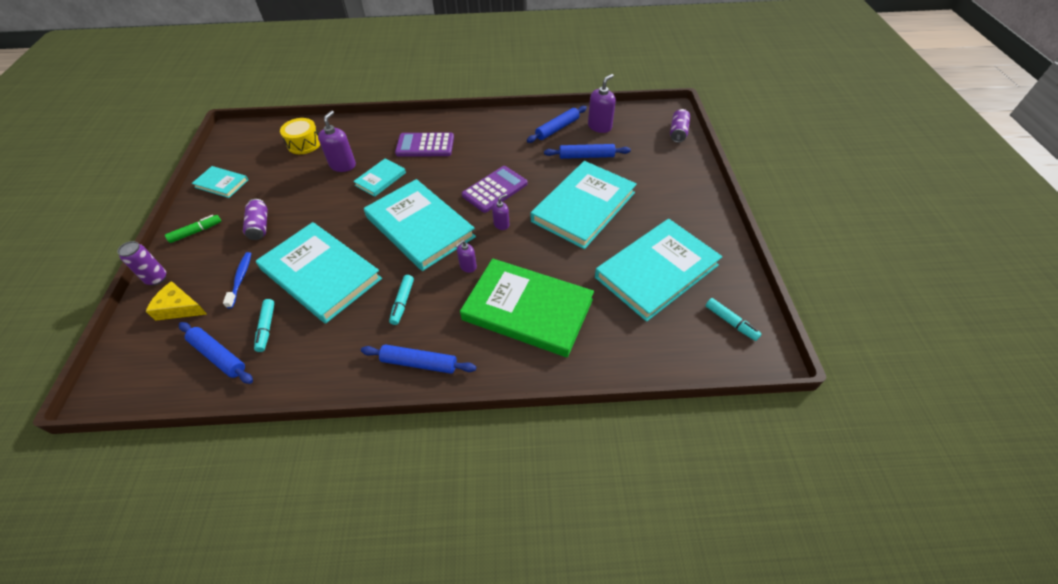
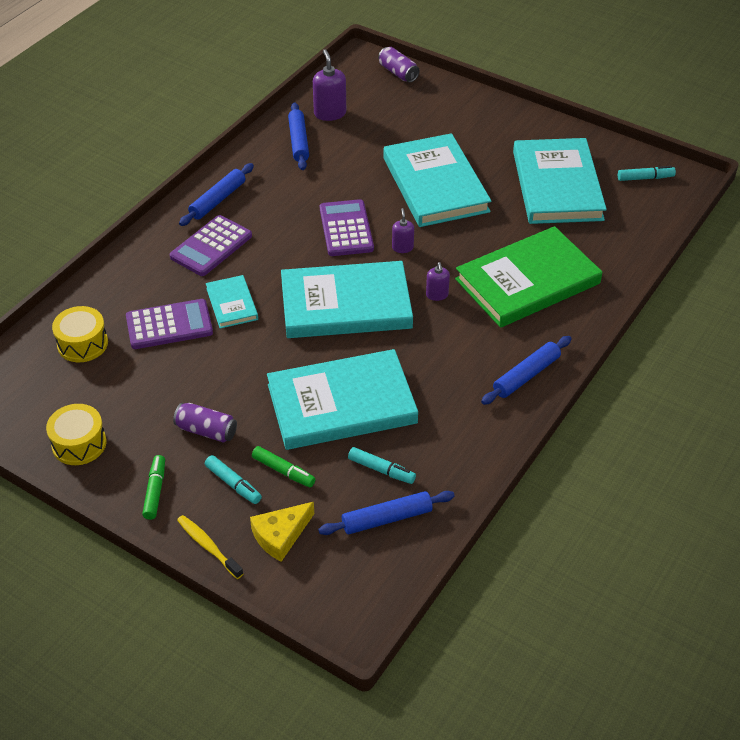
camera: 55 degrees left, 5 degrees down
(157, 278) = (208, 546): purple can -> yellow toothbrush
(221, 183) = (79, 444): turquoise book -> yellow drum
(240, 279) = (283, 471): blue toothbrush -> green marker
(343, 165) = (169, 325): purple soap dispenser -> purple calculator
(402, 302) = (441, 358): turquoise marker -> turquoise marker (233, 484)
(586, 156) = (365, 145): blue rolling pin -> blue rolling pin (218, 200)

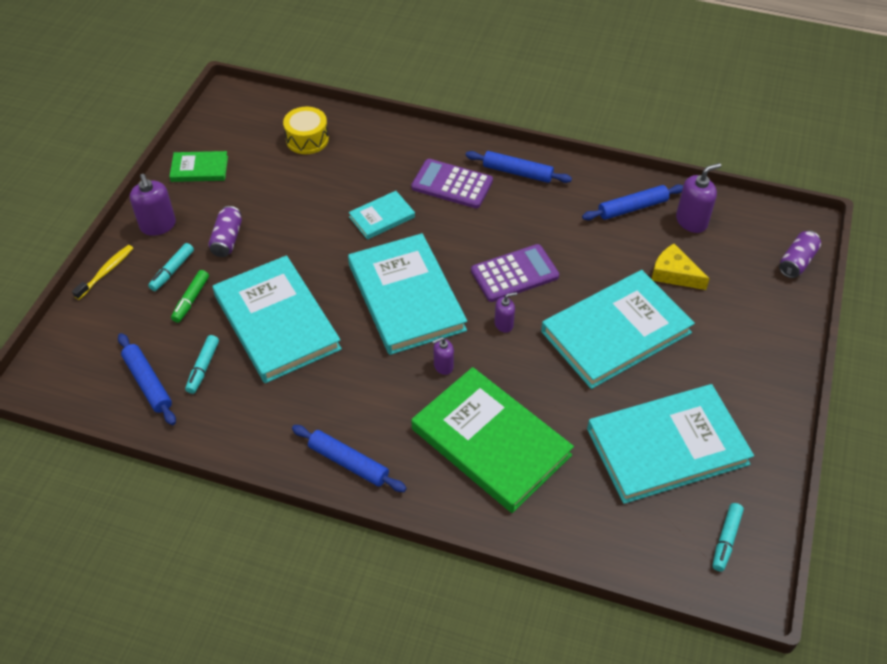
camera: 75 degrees right, 5 degrees up
(79, 444) = (199, 169): yellow drum -> green book
(155, 491) = (158, 225): green marker -> purple soap dispenser
(169, 325) = (343, 184): purple calculator -> none
(280, 535) = (121, 314): yellow cheese -> yellow cheese (674, 274)
(645, 178) = (726, 540): turquoise marker -> turquoise marker turned 45 degrees clockwise

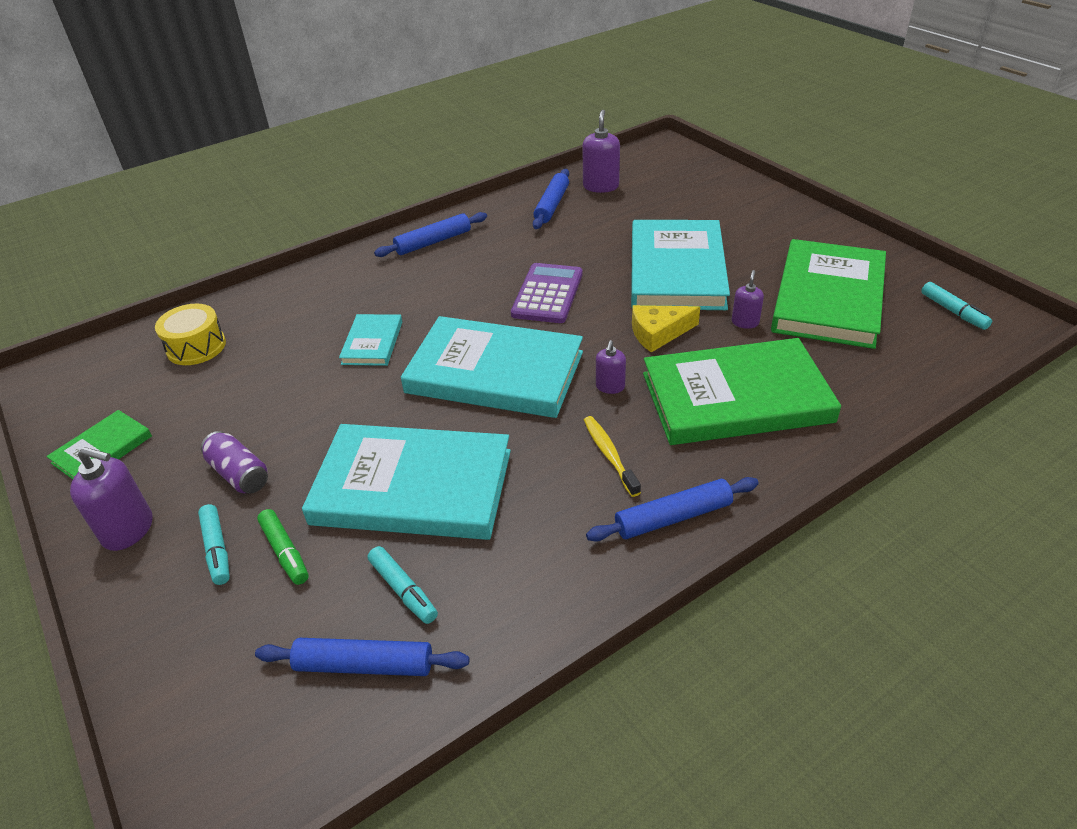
camera: 50 degrees left, 10 degrees down
(106, 272) = (125, 623): yellow toothbrush -> yellow toothbrush (609, 454)
(452, 184) = (394, 282): purple calculator -> none
(504, 324) = (599, 326): purple soap dispenser -> purple soap dispenser (745, 322)
(667, 446) = (828, 298): turquoise book -> green book
(674, 274) = (646, 216): yellow cheese -> yellow cheese (658, 333)
(797, 261) = (695, 163): purple can -> none

